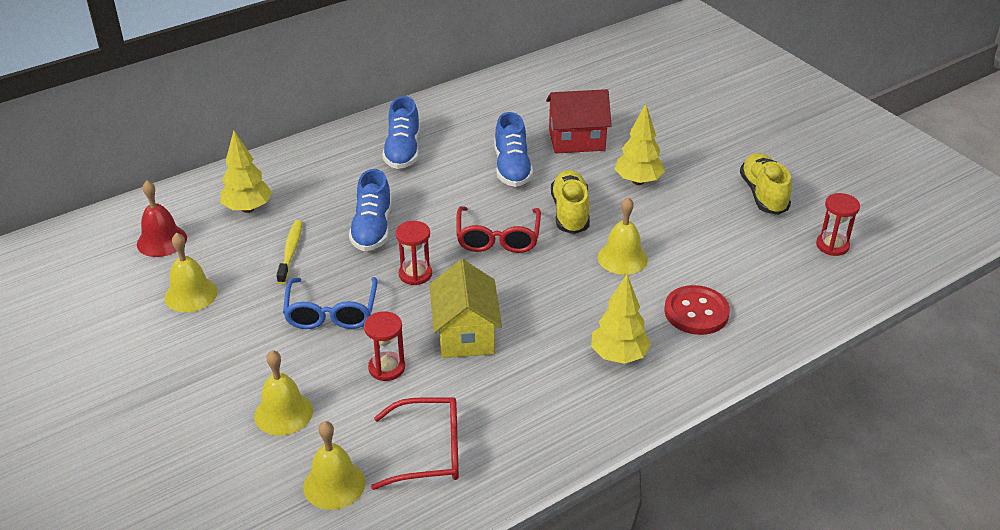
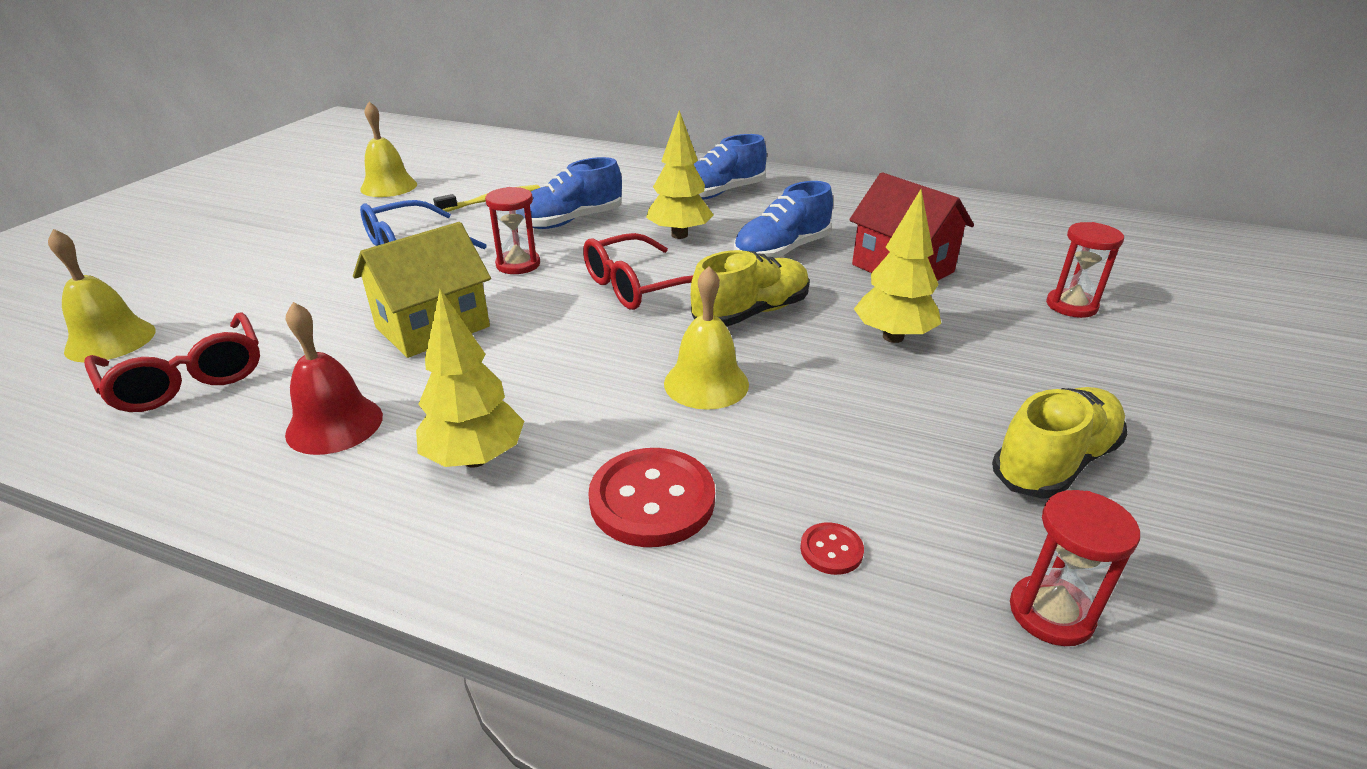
camera: 55 degrees right, 5 degrees down
(162, 241) = (454, 155): red bell -> red bell (334, 424)
(248, 208) = (537, 167): yellow tree -> yellow tree (679, 235)
(283, 413) = (228, 277): yellow bell -> none
(386, 368) = (336, 303): red hourglass -> red hourglass (1071, 306)
(764, 278) = (831, 550): none -> red button

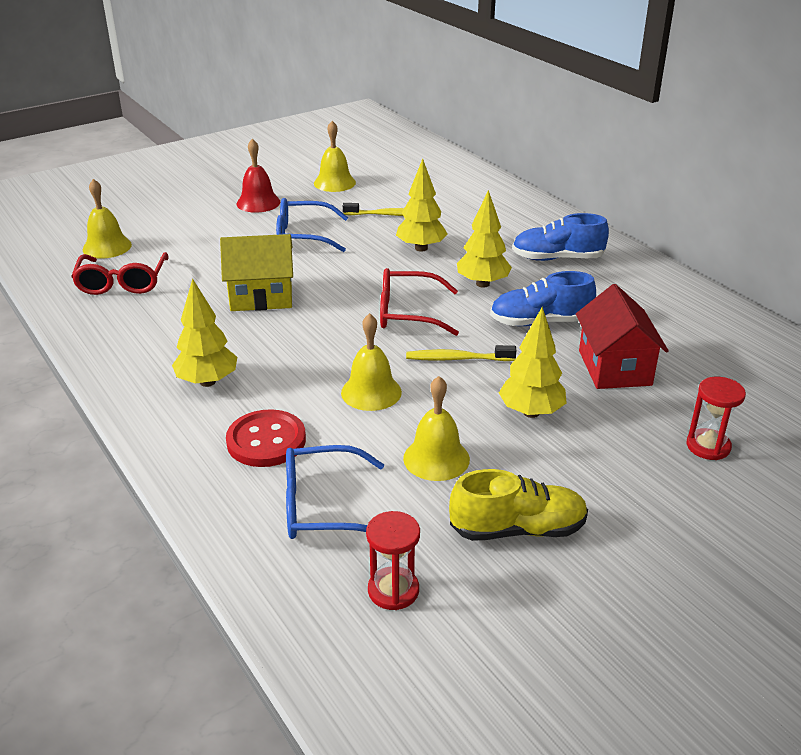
camera: 35 degrees right, 0 degrees up
(334, 424) = (163, 336): red bell -> red bell (258, 202)
(518, 264) = (352, 271): red hourglass -> none
(571, 221) = (421, 248): blue shoe -> yellow tree
(751, 313) = (457, 359): yellow shoe -> yellow toothbrush
(831, 550) = (323, 507): red button -> blue glasses
(873, 425) = (436, 458): none -> yellow bell

